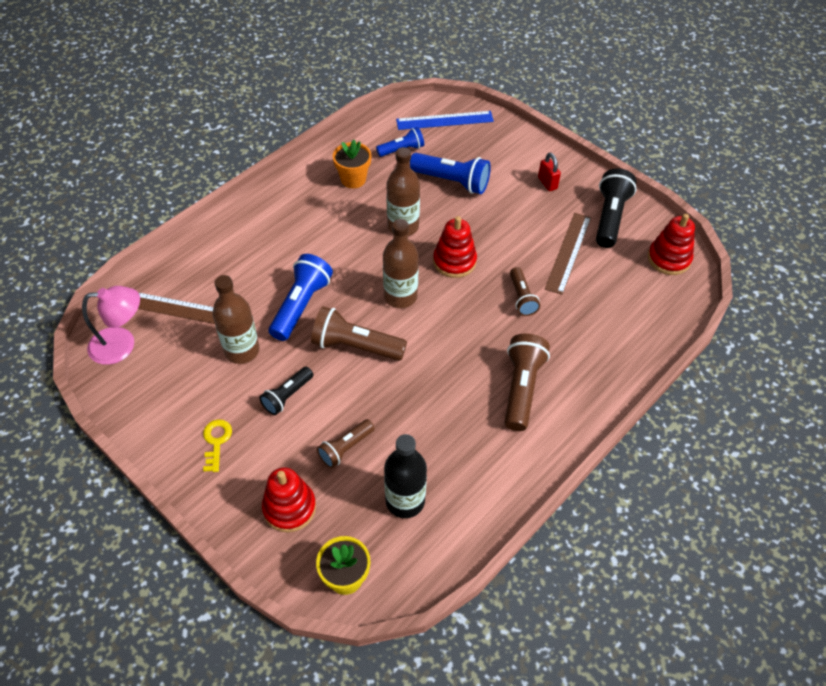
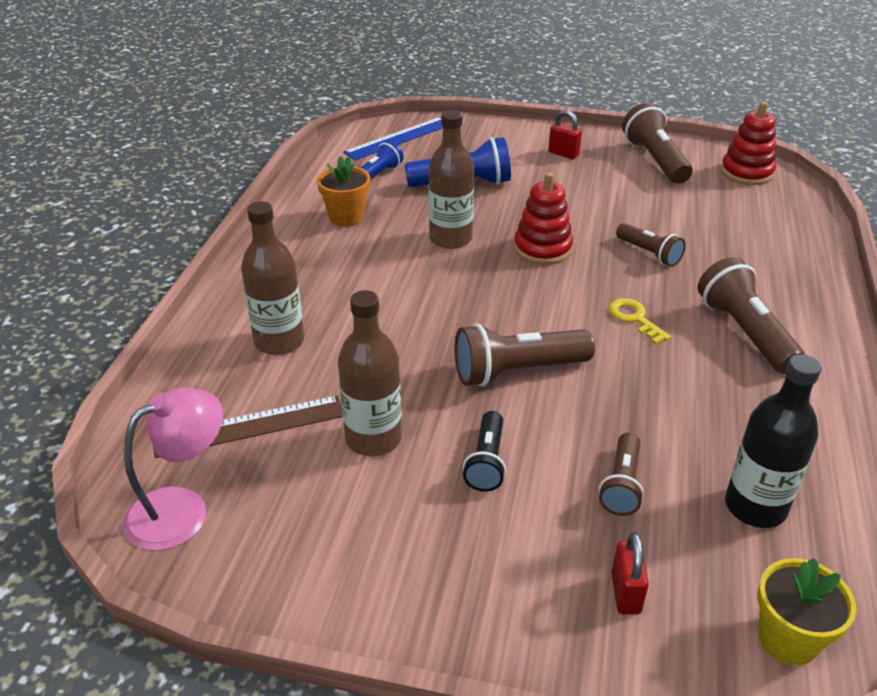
camera: 30 degrees left, 15 degrees down
(216, 441) = (442, 564): yellow key -> yellow key (635, 319)
(289, 508) = (625, 593): red stacking toy -> red padlock
(301, 305) = (405, 358): blue flashlight -> none
(400, 296) = (517, 302): brown bottle -> brown bottle (279, 341)
(568, 252) = (649, 200): brown ruler -> none
(610, 217) = (655, 160): black flashlight -> brown flashlight

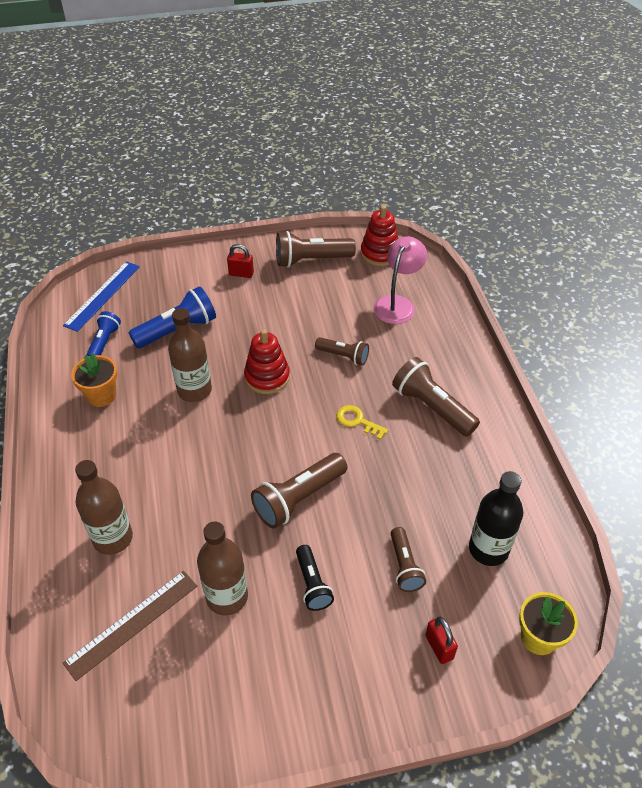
camera: 25 degrees left, 10 degrees up
(182, 509) = (122, 714): pink lamp -> pink lamp (397, 304)
(655, 160) = (311, 260): brown flashlight -> brown flashlight turned 60 degrees counterclockwise

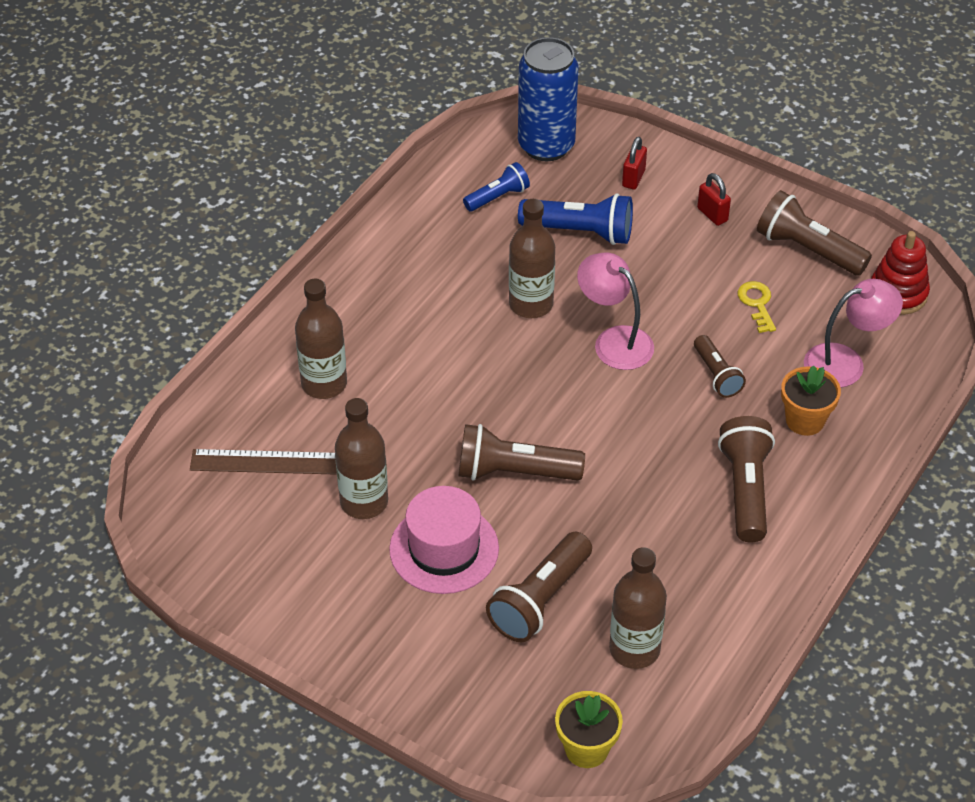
camera: 45 degrees right, 0 degrees up
(101, 395) = (442, 249): orange flower pot -> orange flower pot (805, 420)
(102, 295) = (546, 146): blue ruler -> blue can
(267, 377) = (614, 341): red stacking toy -> pink lamp
(312, 584) = (444, 549): black flashlight -> pink hat
(357, 421) = (653, 446): yellow key -> yellow key (757, 304)
(404, 566) = (540, 600): brown flashlight -> brown flashlight, size x1.64
(439, 647) = (491, 682): red padlock -> red padlock (633, 178)
(488, 549) = (634, 649): black bottle -> brown bottle

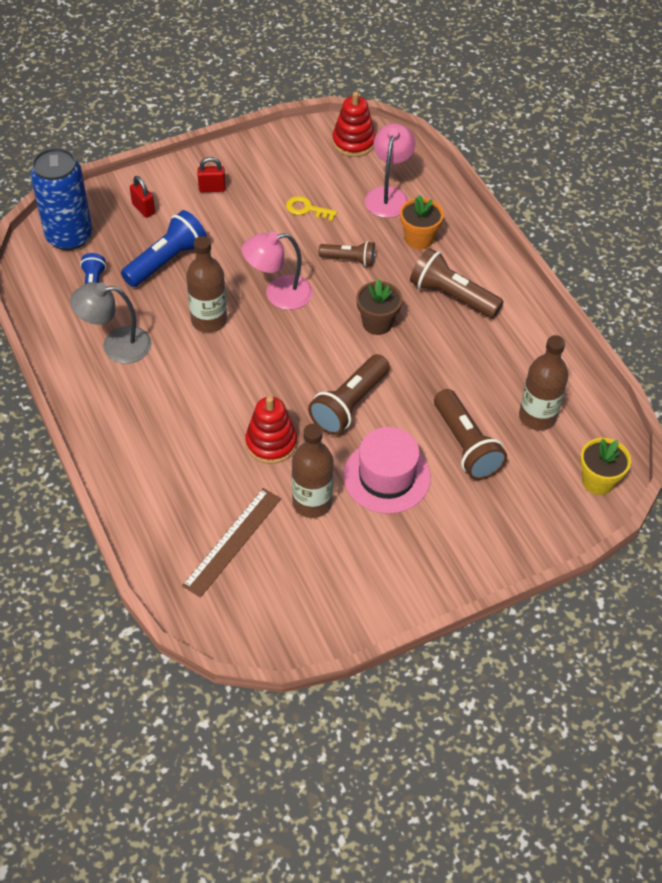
camera: 60 degrees left, 5 degrees up
(324, 384) = (183, 473): brown bottle -> none
(413, 432) = (271, 443): none -> red stacking toy
(439, 252) = (116, 345): none -> grey lamp
(646, 442) = (377, 323): none -> brown flower pot
(808, 249) = (283, 161): brown flashlight -> none

